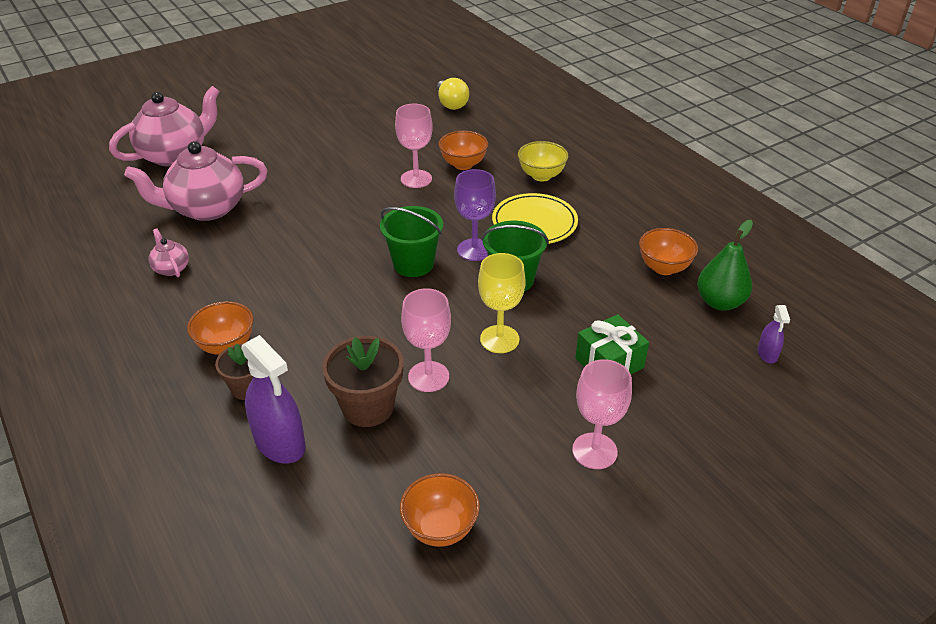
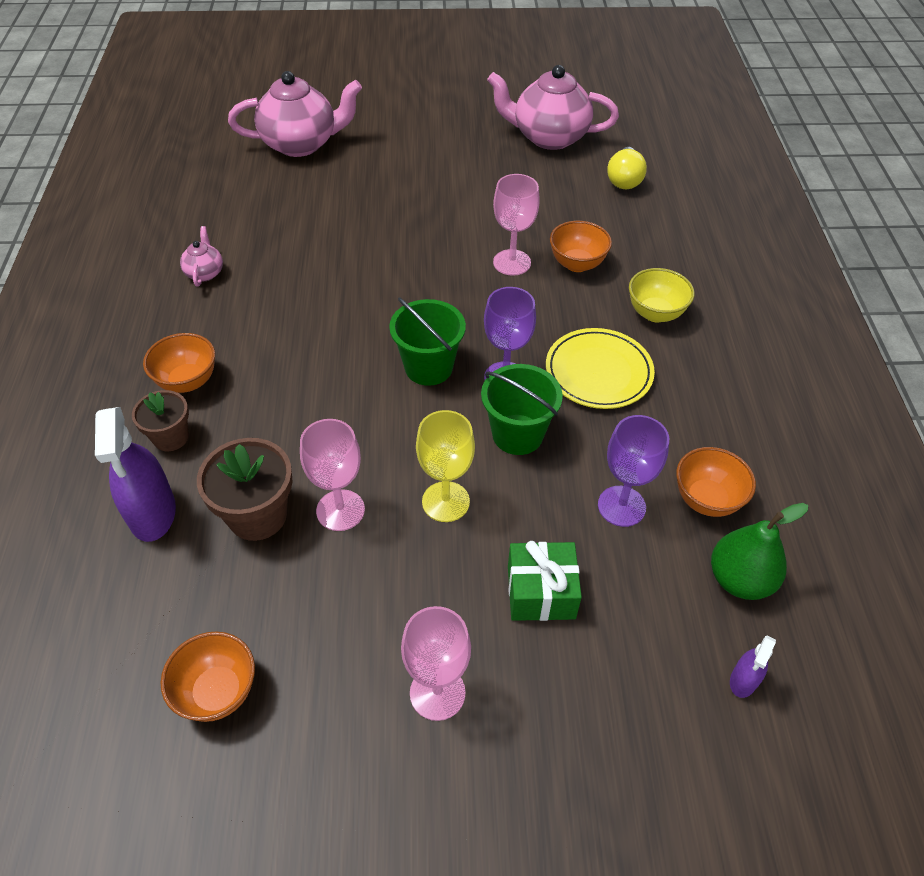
camera: 30 degrees right, 10 degrees up
(206, 209) = (283, 218): pink teapot -> pink teapot (548, 137)
(616, 293) = (621, 506): none -> purple goblet

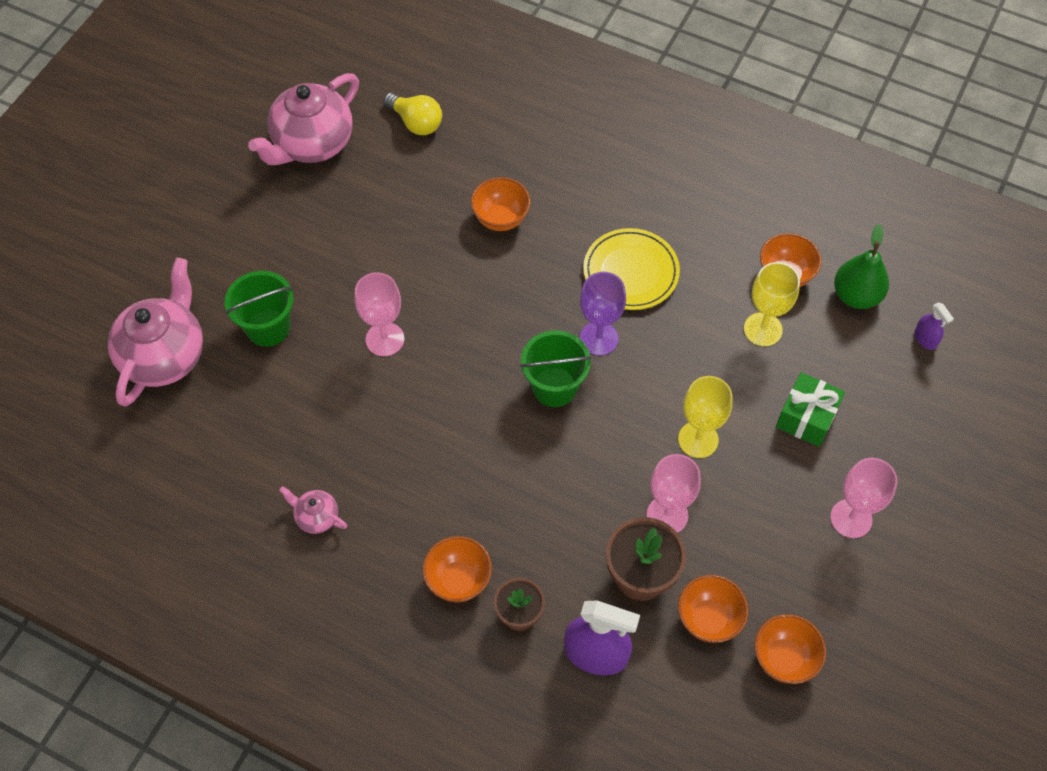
camera: 60 degrees left, 10 degrees up
(235, 596) = (708, 619): none -> orange bowl
(512, 262) = (467, 264): pink goblet -> pink goblet (385, 339)
(517, 434) = (661, 360): green bucket -> green bucket (268, 327)
(621, 506) = (763, 329): purple goblet -> yellow goblet
(655, 313) = (592, 198): yellow bowl -> none

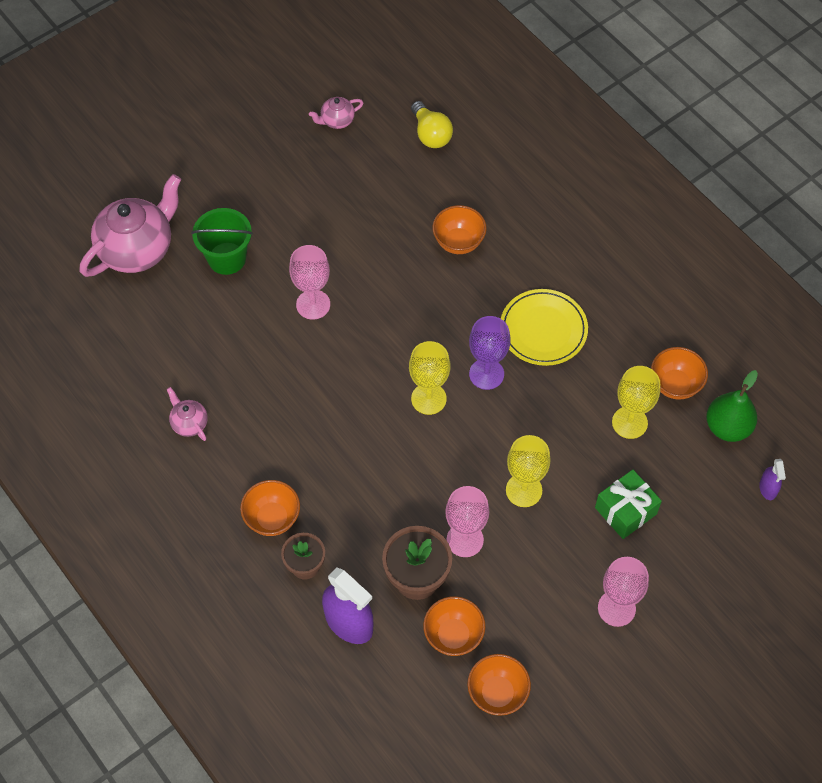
camera: 25 degrees right, 0 degrees up
(312, 144) = (337, 120): pink teapot -> pink teapot, size x0.46
(554, 387) = (428, 399): green bucket -> yellow goblet

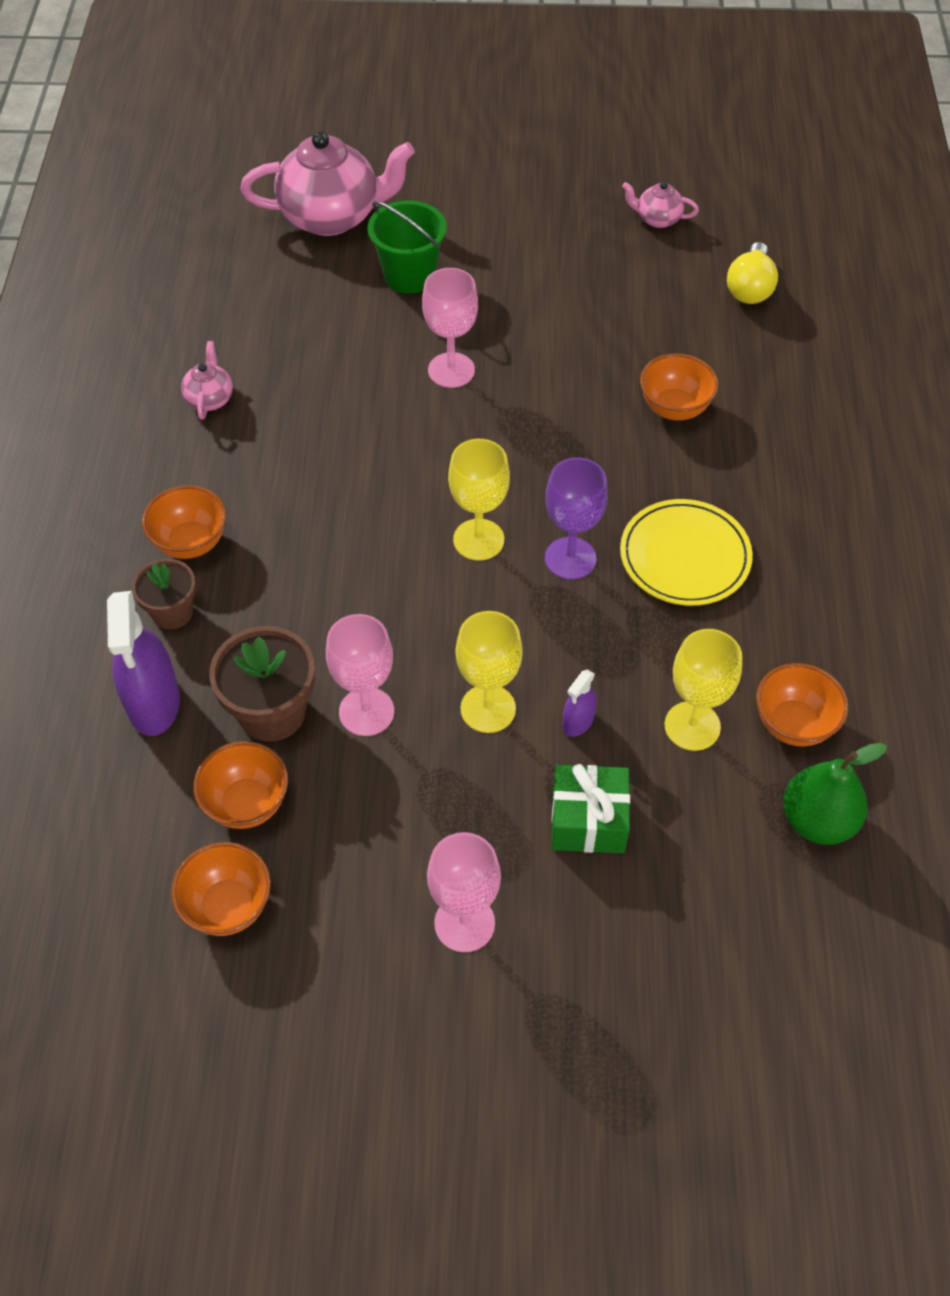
camera: 40 degrees right, 5 degrees down
(768, 488) = (803, 932): purple spray bottle -> purple spray bottle (578, 721)

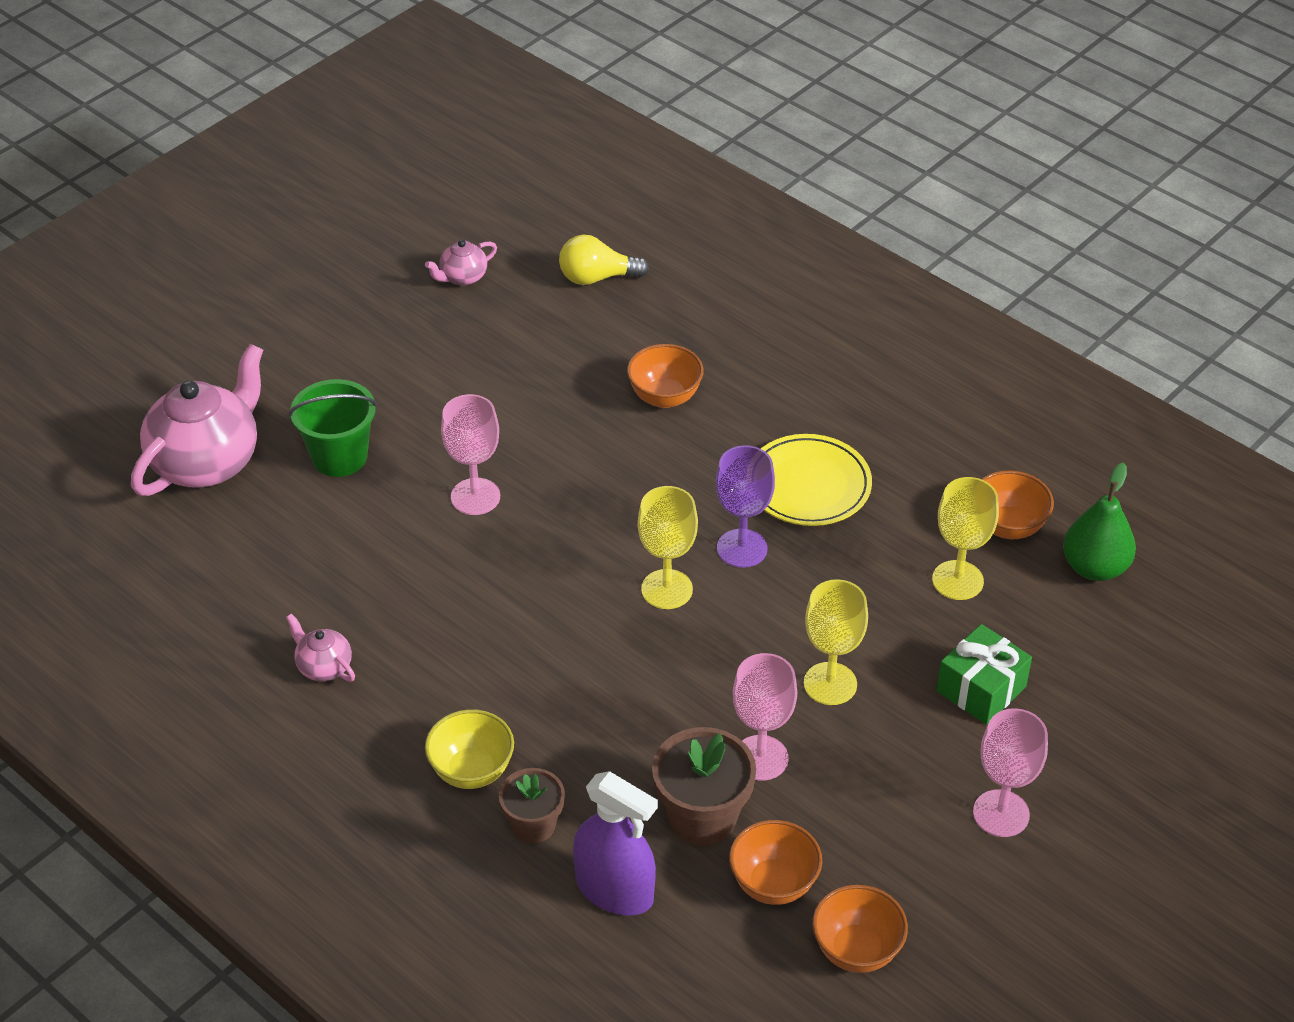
camera: 50 degrees left, 10 degrees down
(191, 543) = (472, 771): orange bowl -> yellow bowl
(578, 721) = (892, 640): purple spray bottle -> none
(750, 288) = (597, 278): yellow light bulb -> yellow light bulb turned 120 degrees clockwise

